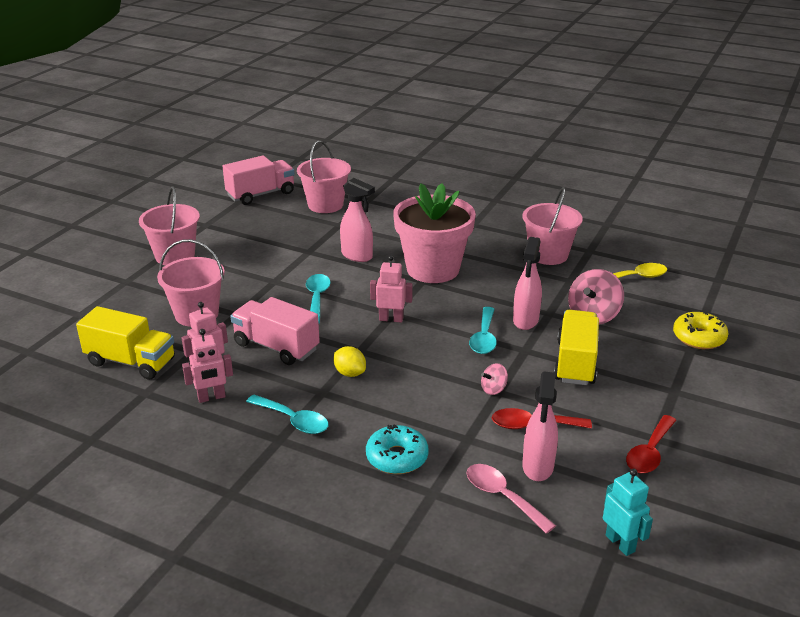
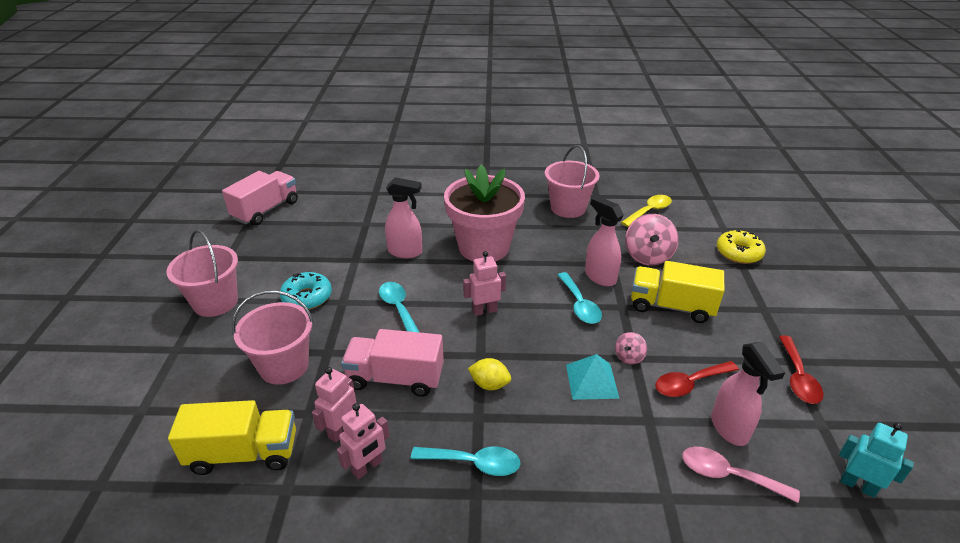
camera: 25 degrees left, 5 degrees up
(325, 205) = (338, 206): pink bucket -> none
(397, 457) = (604, 468): turquoise donut -> turquoise donut (307, 297)
(442, 396) = (592, 381): none -> turquoise pyramid
(525, 321) = (600, 277): pink spray bottle -> pink spray bottle turned 150 degrees clockwise
(575, 363) = (671, 306): yellow truck -> yellow truck turned 60 degrees counterclockwise

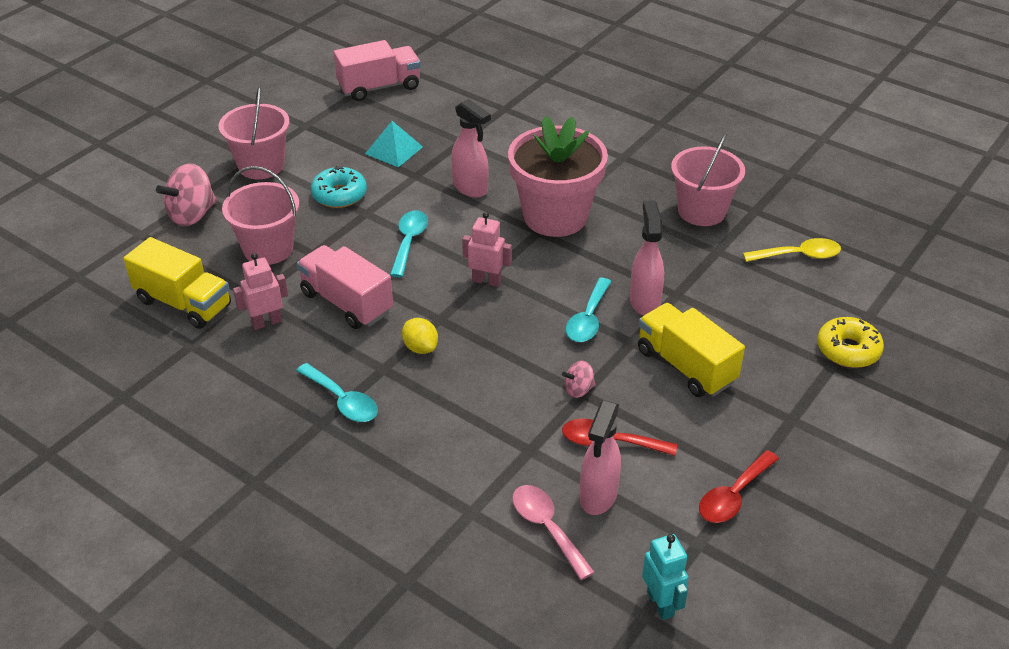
camera: 35 degrees right, 5 degrees up
(367, 467) = (261, 360): pink robot -> none
(592, 381) = (516, 391): turquoise pyramid -> turquoise pyramid (394, 150)
(648, 256) = (728, 304): pink spinning top -> pink spinning top (192, 215)

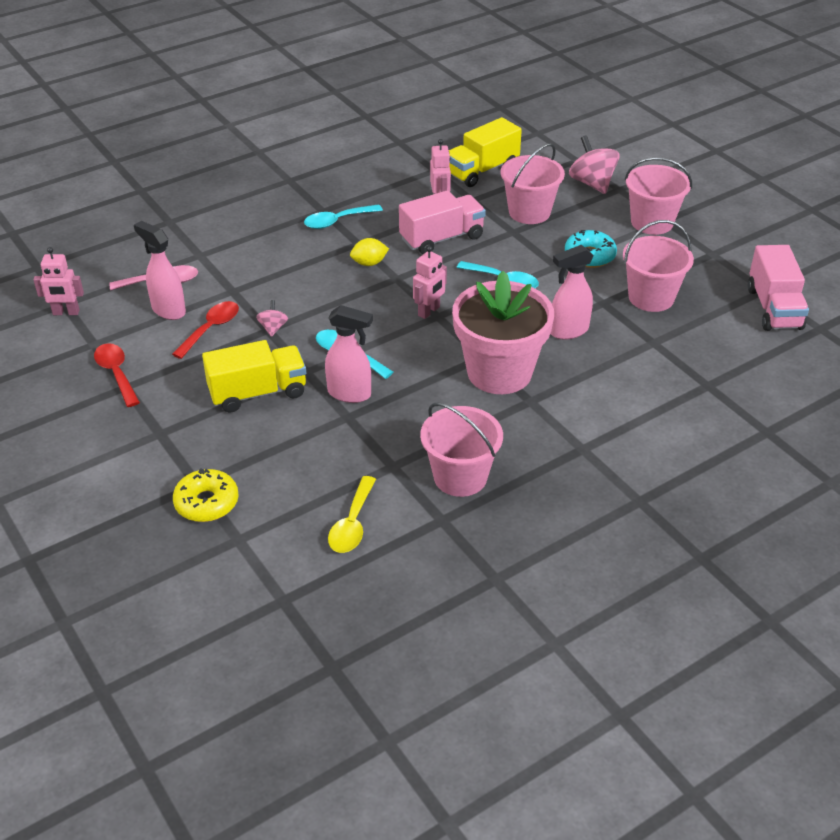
camera: 110 degrees right, 0 degrees up
(394, 150) = (651, 297): turquoise pyramid -> pink bucket
(660, 604) = (66, 313): turquoise robot -> pink robot

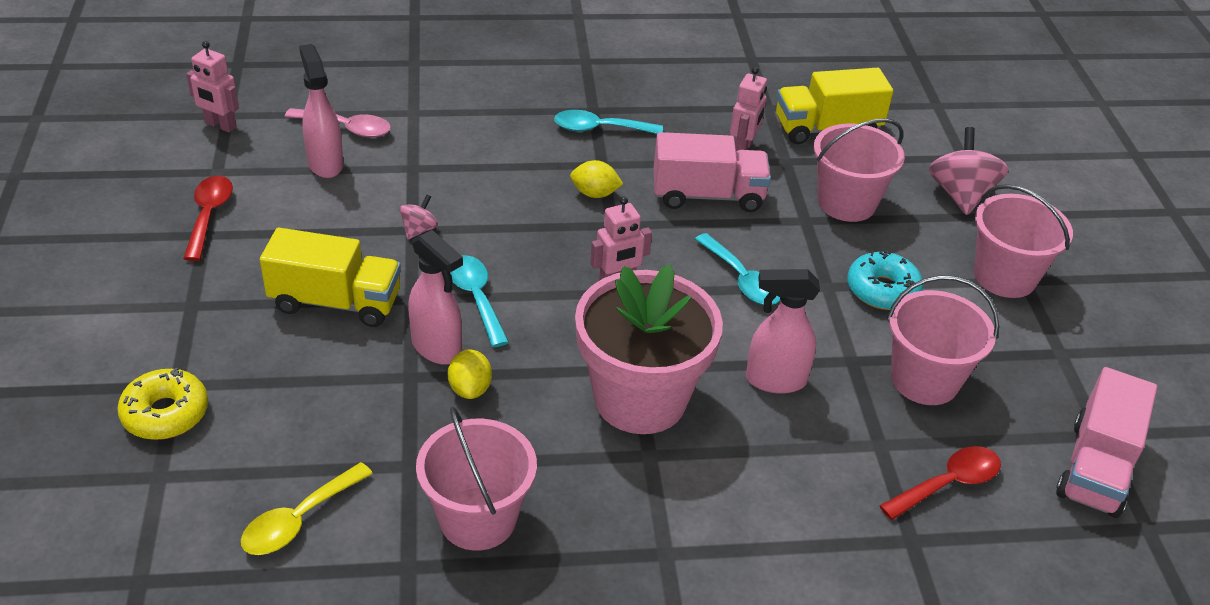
camera: 25 degrees right, 0 degrees up
(211, 329) = (351, 204): red spoon -> red spoon (948, 484)
(391, 408) = (470, 389): none -> yellow lemon

